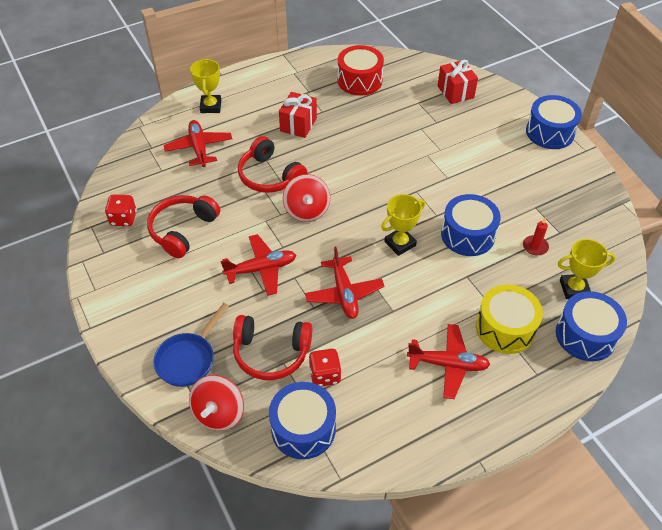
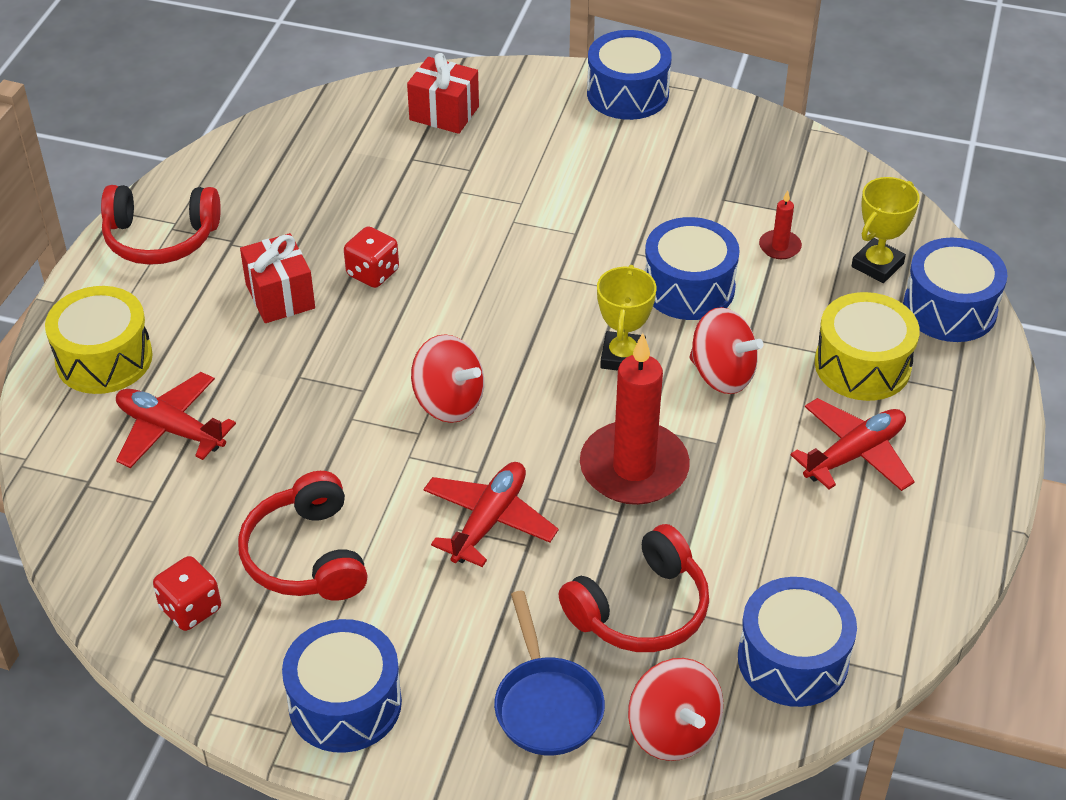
camera: 45 degrees left, 5 degrees down
(125, 296) = (345, 703): none -> blue drum
(211, 106) = (104, 359): yellow trophy -> yellow drum
(269, 176) = (334, 394): red headphones -> red headphones (160, 238)
(325, 375) = (737, 580): red dice -> red dice (373, 273)
(344, 293) = (634, 468): red plane -> red candle
(359, 80) = (289, 178): red drum -> none
(433, 283) = (722, 374): none -> red spinning top

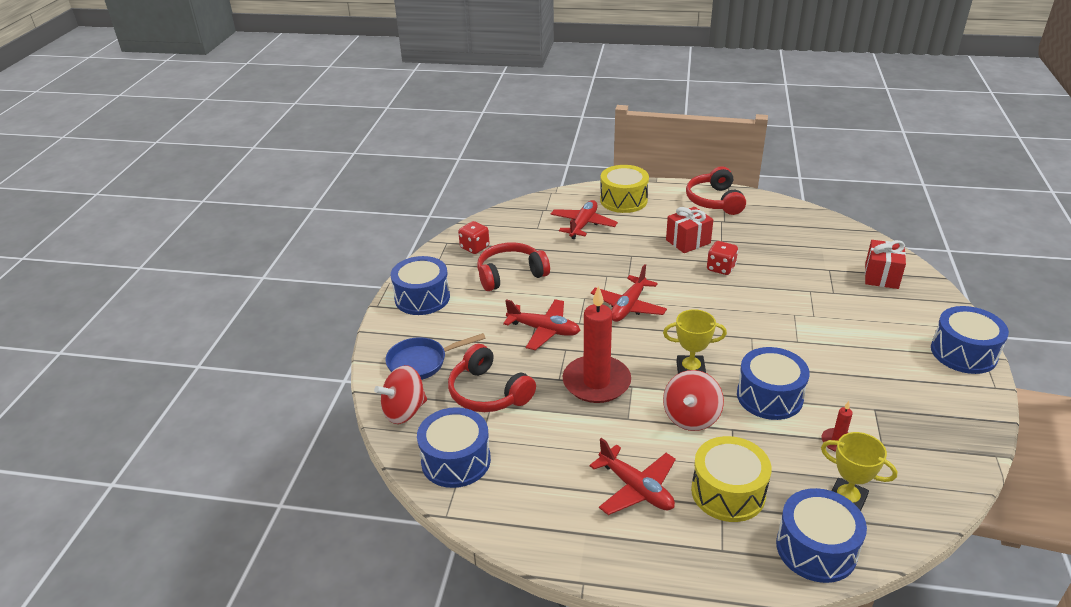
camera: 85 degrees right, 10 degrees down
(448, 402) = (628, 306): red spinning top -> red plane

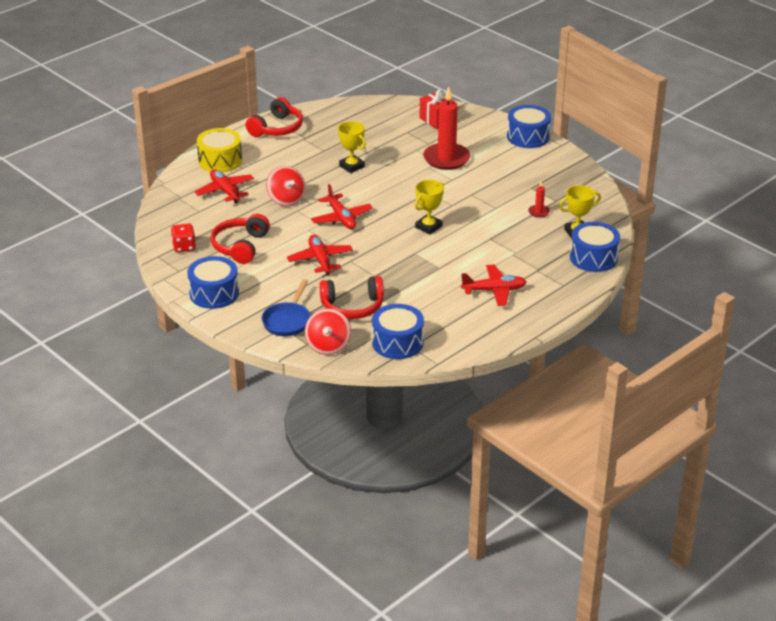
camera: 55 degrees left, 0 degrees up
(544, 330) = (320, 260): red plane -> red plane turned 75 degrees counterclockwise
(596, 382) = (395, 263): red candle -> red candle (446, 159)
(688, 241) = (306, 162): red gift -> none
(691, 417) = (465, 246): red spinning top -> red spinning top (286, 199)
(714, 201) = (277, 128): red headphones -> red headphones turned 90 degrees counterclockwise
(720, 268) = (352, 166): red dice -> yellow trophy
(728, 492) = (531, 263): yellow drum -> none
(769, 396) = (482, 213): blue drum -> none

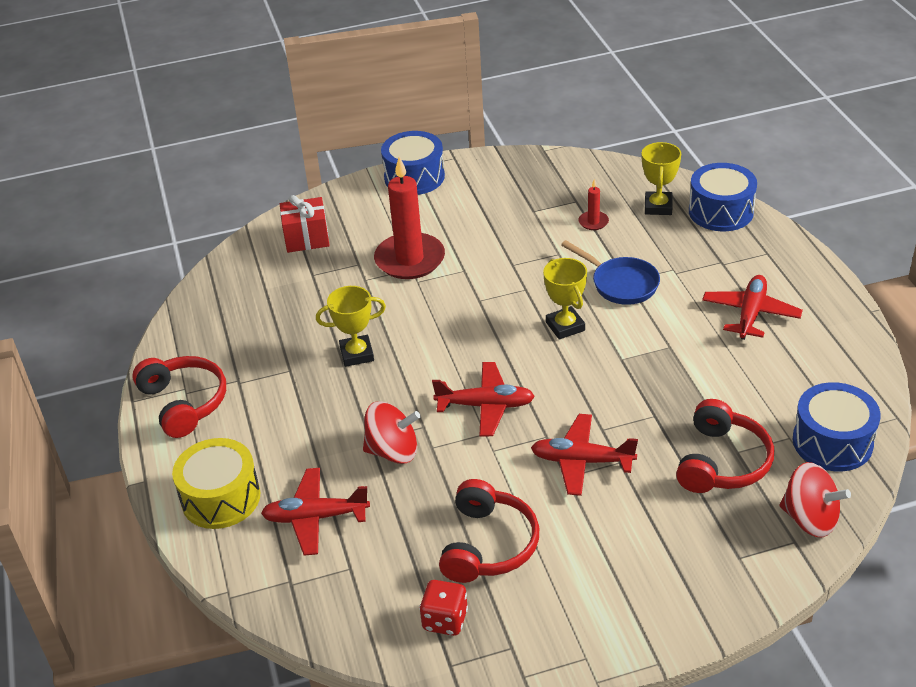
camera: 60 degrees left, 5 degrees up
(214, 293) = (604, 618): blue drum -> none
(240, 246) = (488, 545): red headphones -> red headphones turned 120 degrees counterclockwise
(288, 321) = (725, 546): blue pan -> blue pan (621, 284)

